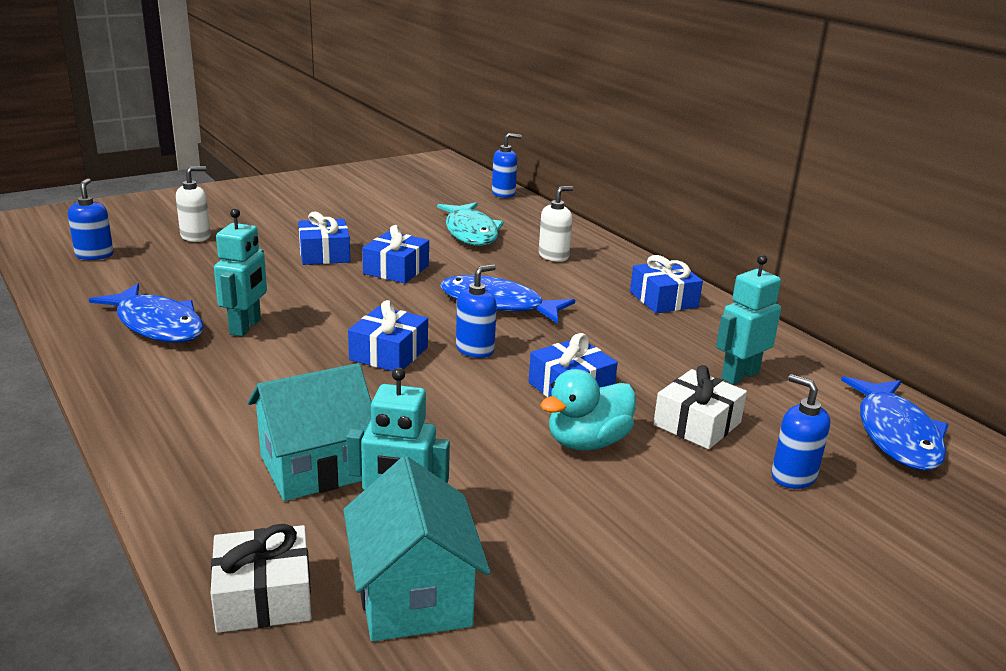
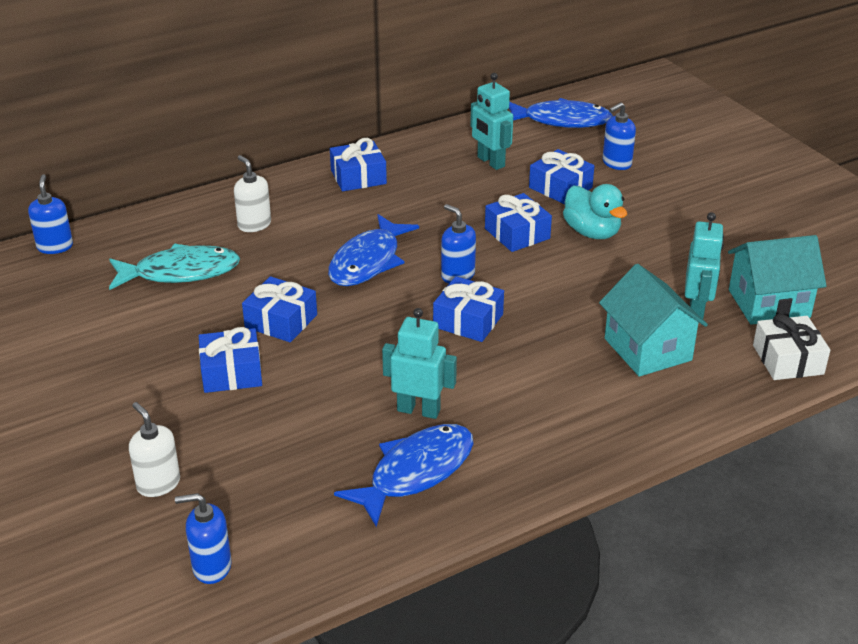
camera: 85 degrees left, 10 degrees up
(697, 424) = (560, 187): white gift -> blue gift

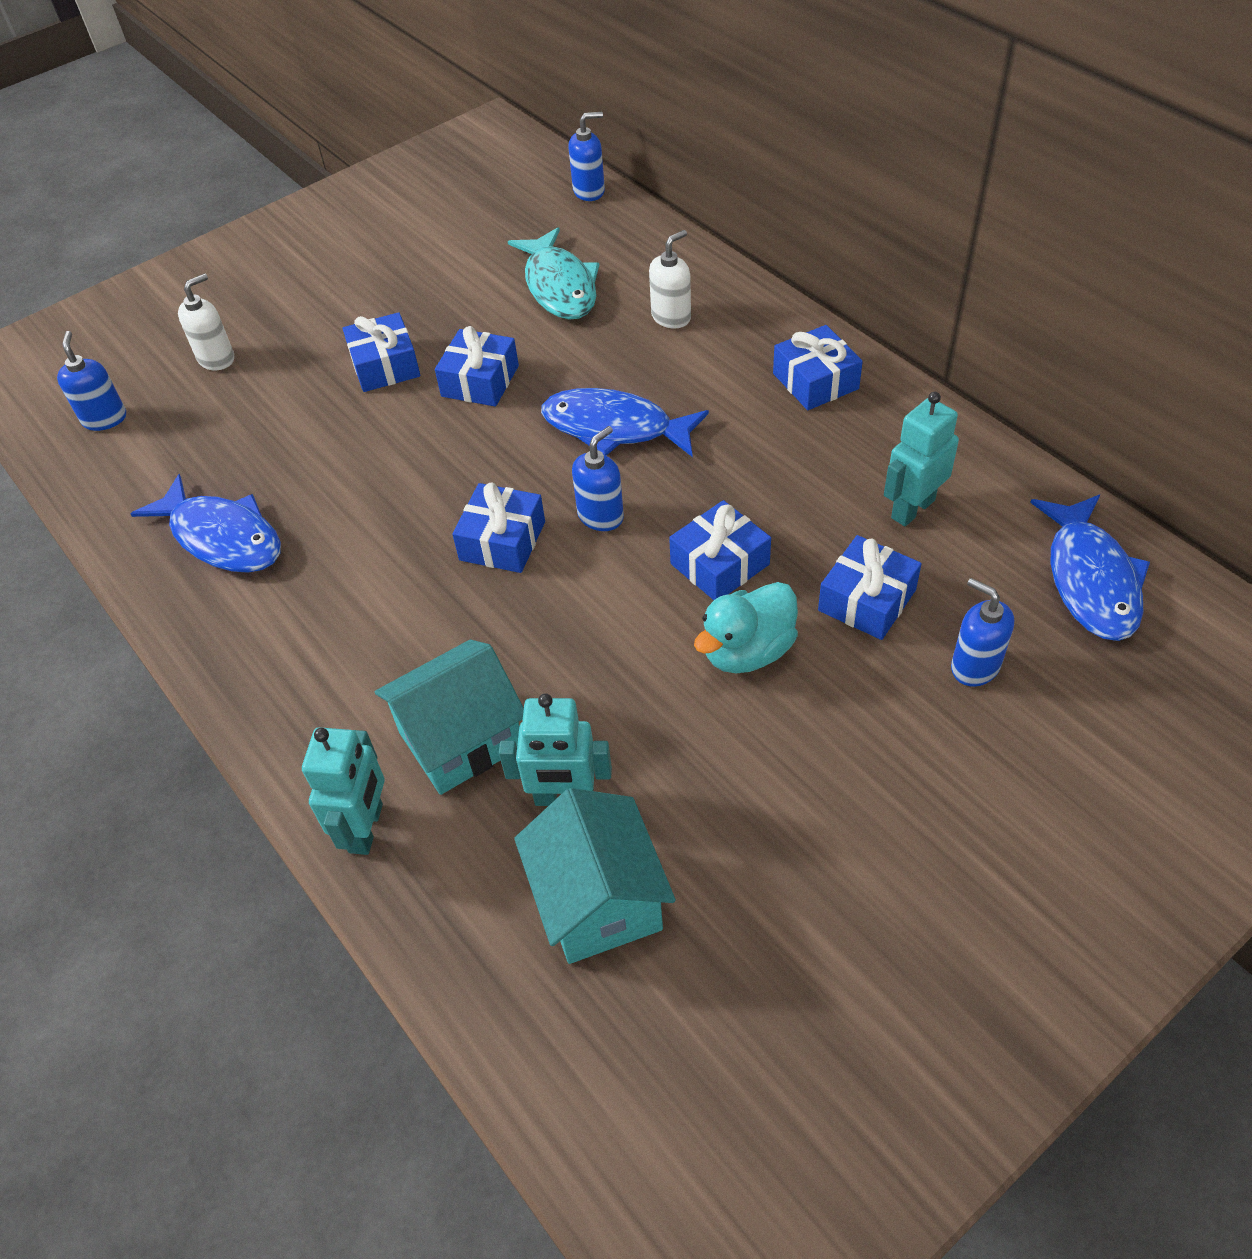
camera: 85 degrees right, 15 degrees up
(418, 410) = (326, 523): turquoise robot -> turquoise robot (367, 828)
(788, 360) = (452, 925): white gift -> none

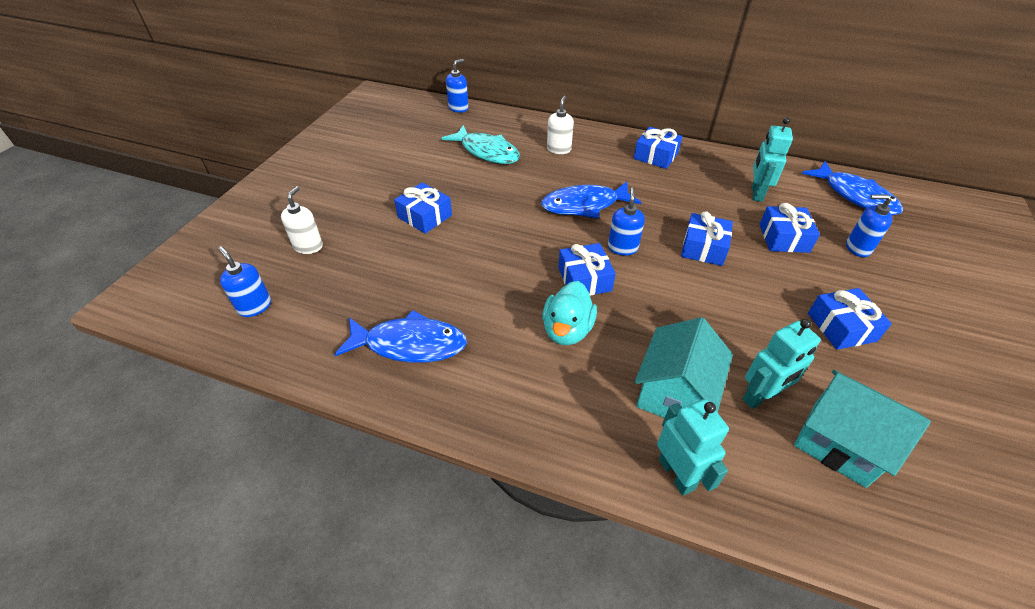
camera: 35 degrees left, 5 degrees down
(480, 381) = (489, 207): blue gift -> blue gift (841, 327)
(747, 651) = (761, 282): turquoise duck -> turquoise duck (567, 330)

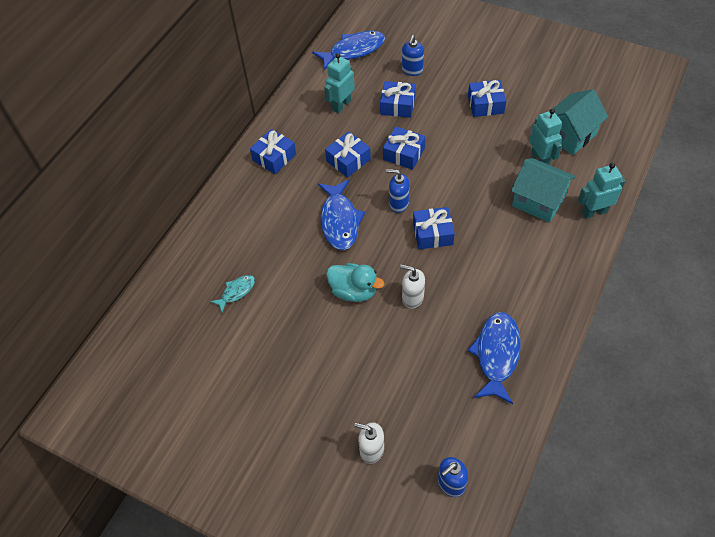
camera: 80 degrees left, 10 degrees up
(425, 216) = (338, 348): blue gift -> blue gift (348, 160)
(458, 108) = (135, 317): blue soap dispenser -> none
(487, 152) = (236, 292): turquoise fish -> turquoise fish, size x0.54
(559, 149) = (246, 229): white soap dispenser -> white soap dispenser (412, 298)
(567, 330) = (484, 251): turquoise duck -> turquoise duck (354, 291)
(756, 193) = (341, 105): turquoise robot -> turquoise robot turned 105 degrees clockwise

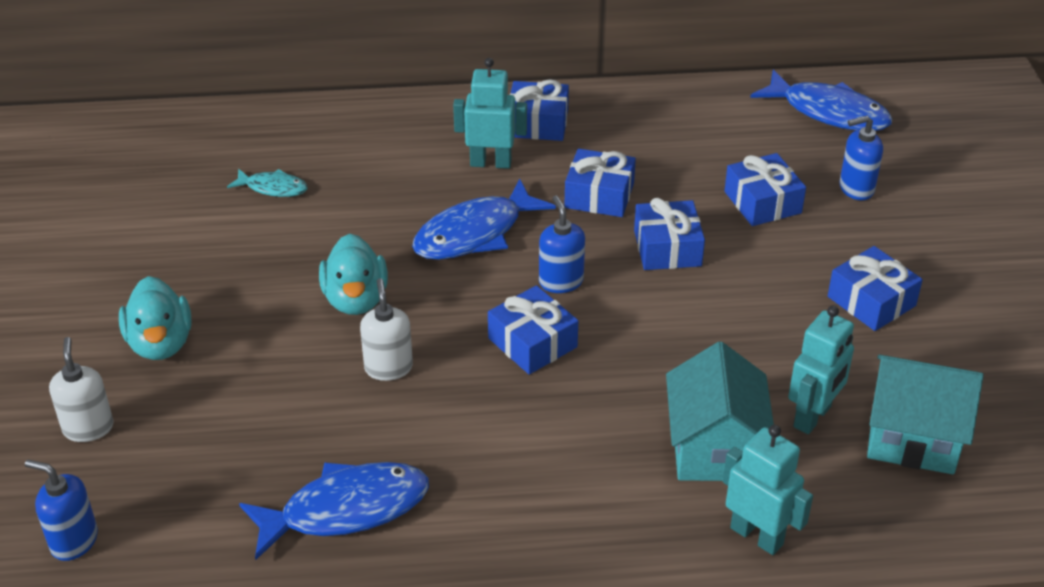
camera: 55 degrees right, 15 degrees down
(327, 392) = (160, 343): none -> turquoise duck
(341, 105) = (702, 145): turquoise robot -> turquoise robot (491, 163)

